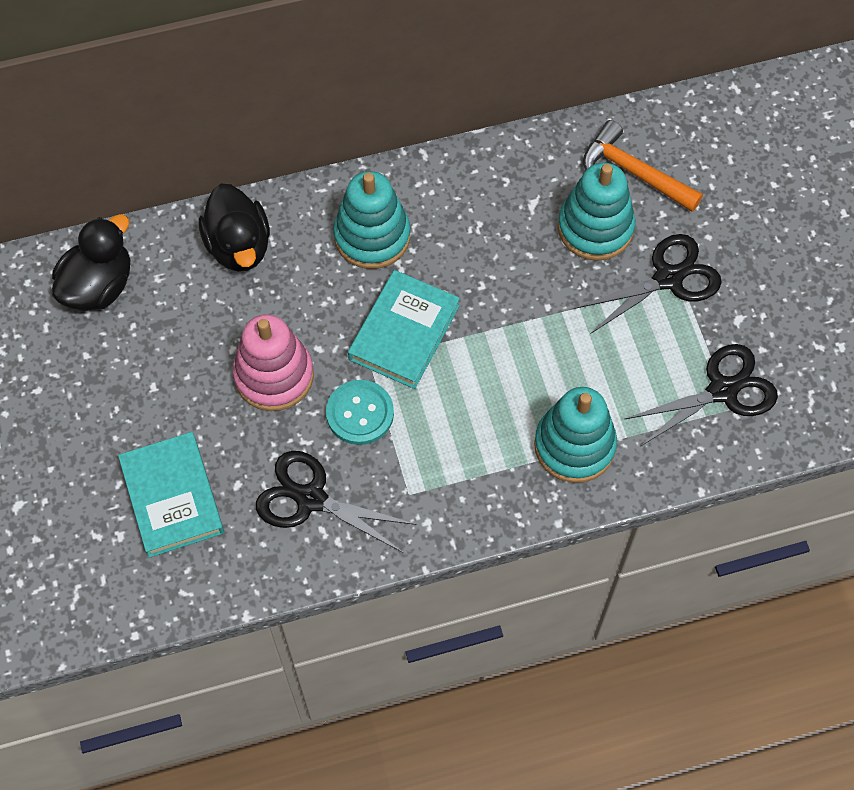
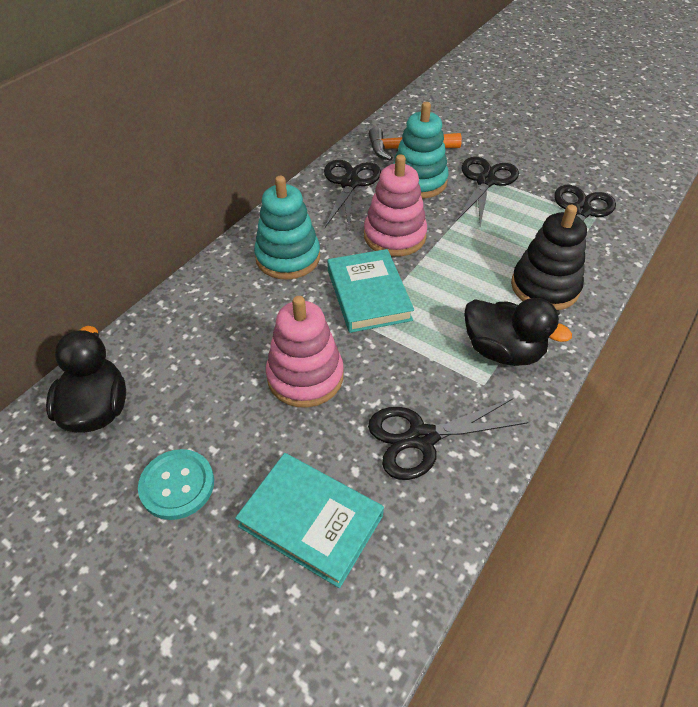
camera: 40 degrees left, 15 degrees down
(239, 246) = (195, 316): black duck -> black duck (502, 351)
(360, 413) = (393, 359): turquoise button -> turquoise button (177, 485)
(496, 282) = (394, 236): none -> pink stacking toy
(521, 180) = (349, 183): none -> black scissors
(574, 445) = (544, 287): turquoise stacking toy -> black stacking toy

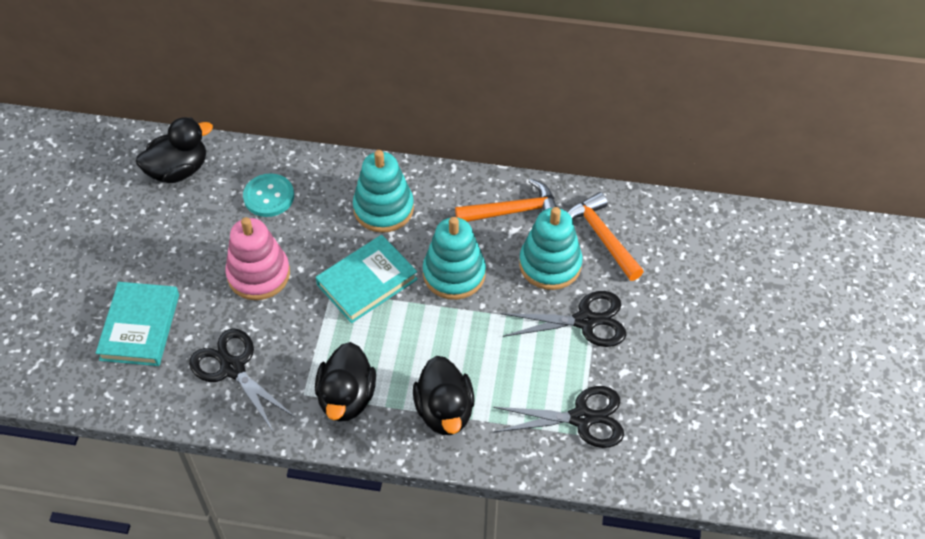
camera: 65 degrees right, 5 degrees up
(177, 485) = (138, 243): turquoise button -> turquoise button (269, 196)
(349, 183) = (513, 211): black scissors -> orange hammer
(394, 236) = (454, 274): pink stacking toy -> turquoise stacking toy
(544, 287) = (444, 411): black stacking toy -> black duck

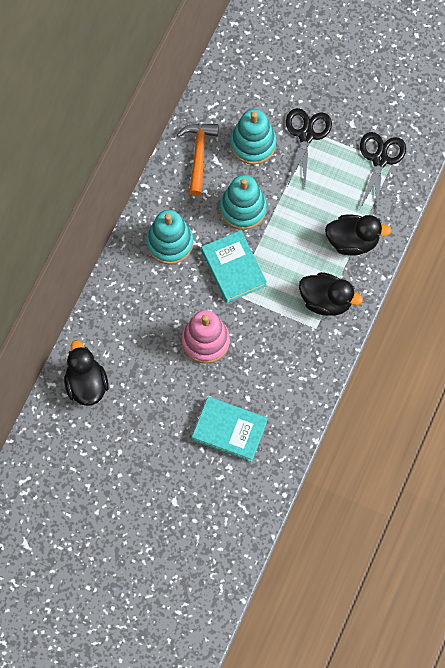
camera: 75 degrees left, 15 degrees up
(232, 368) = (282, 371): black scissors -> none
(269, 196) = (133, 322): turquoise button -> none
(602, 237) = (239, 103): orange hammer -> none

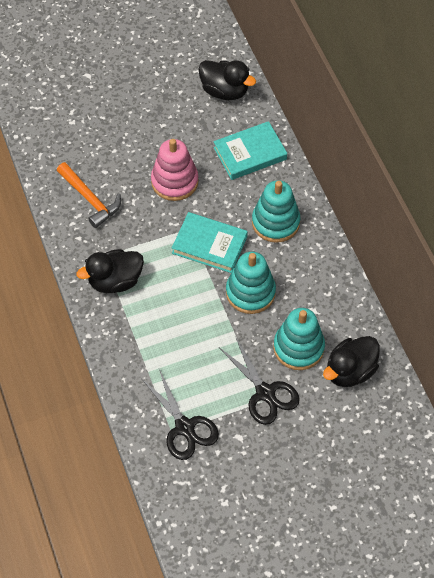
camera: 135 degrees right, 10 degrees down
(199, 155) = (329, 302): orange hammer -> orange hammer (90, 199)
(229, 430) = (95, 142): turquoise book -> turquoise book (250, 153)
(353, 241) = (139, 342): black duck -> black duck (350, 371)

